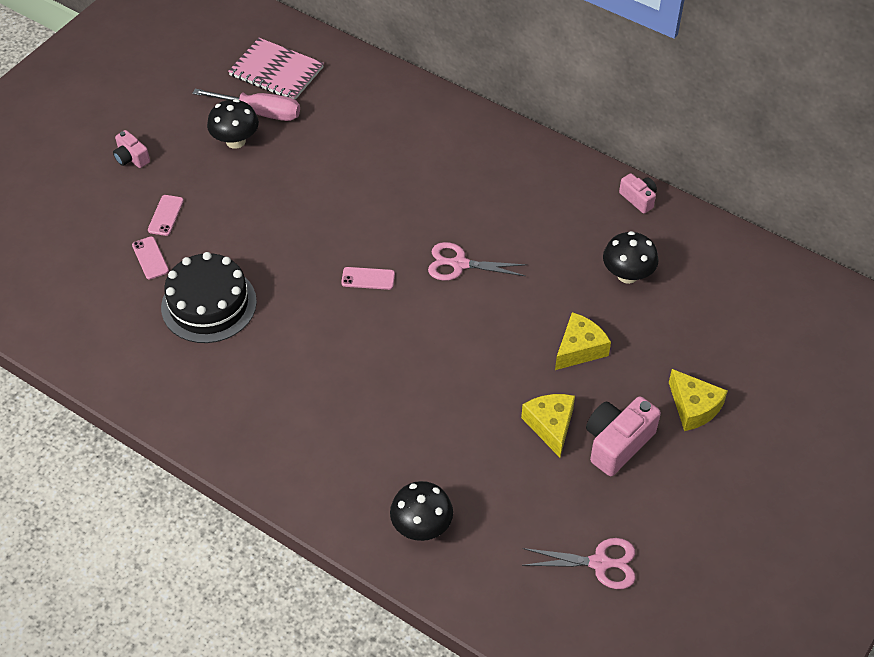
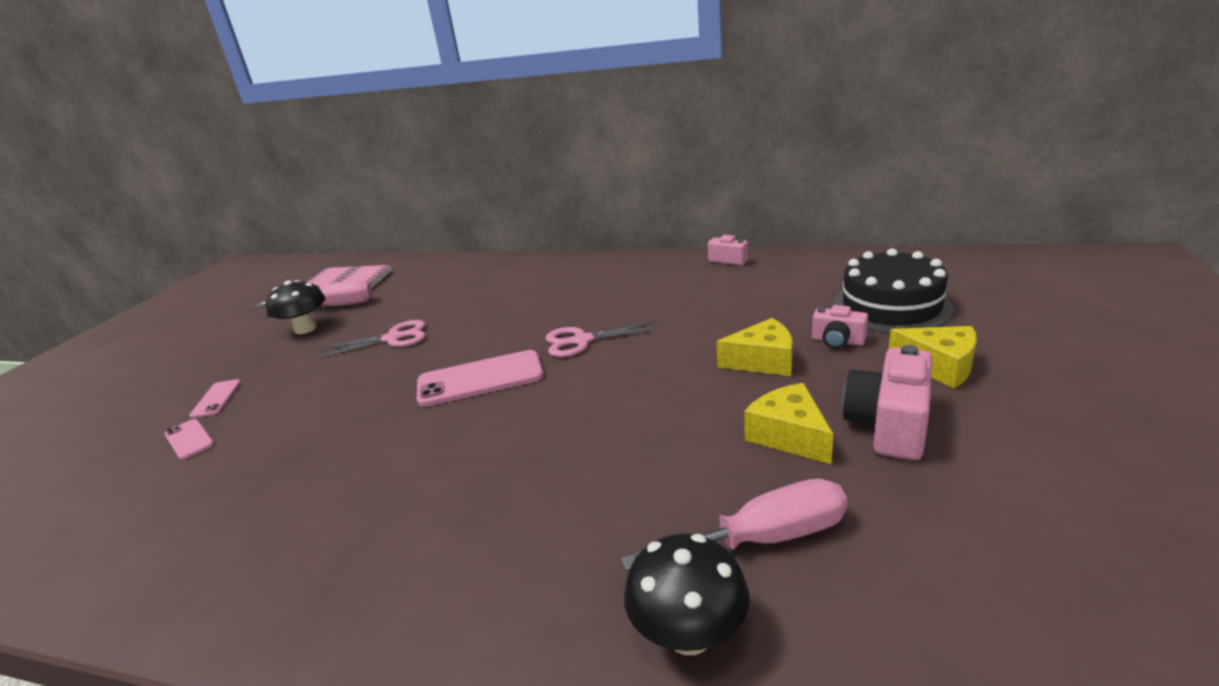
camera: 15 degrees left, 25 degrees down
(131, 158) = (180, 368): pink camera -> pink camera (837, 341)
(209, 304) = (270, 459): black cake -> black cake (891, 306)
(368, 278) = (480, 379): pink phone -> pink phone, size x1.91
(488, 491) = (762, 539): none -> pink screwdriver
(579, 349) = (763, 361): yellow cheese -> yellow cheese turned 60 degrees clockwise
(599, 563) = (1022, 578): pink scissors -> pink scissors (393, 338)
(627, 275) = (763, 300): black mushroom -> none

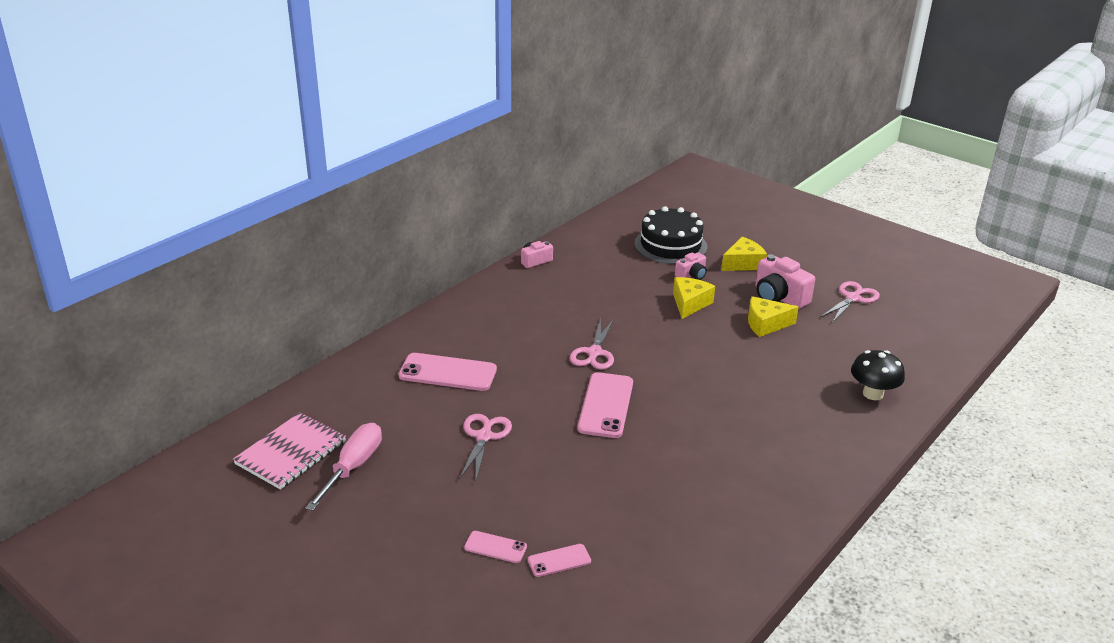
camera: 70 degrees left, 5 degrees up
(305, 329) = (392, 488): black mushroom -> none
(488, 292) = (448, 373): none -> pink phone
(762, 539) = (832, 358): pink screwdriver -> none
(1021, 510) = (853, 298): none -> pink scissors

